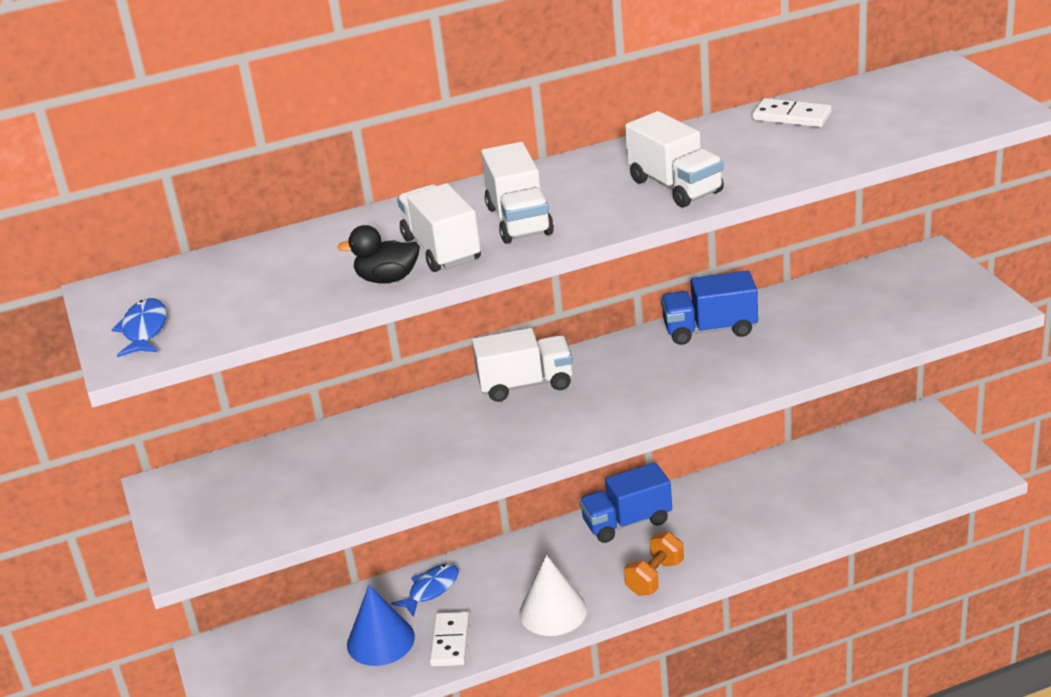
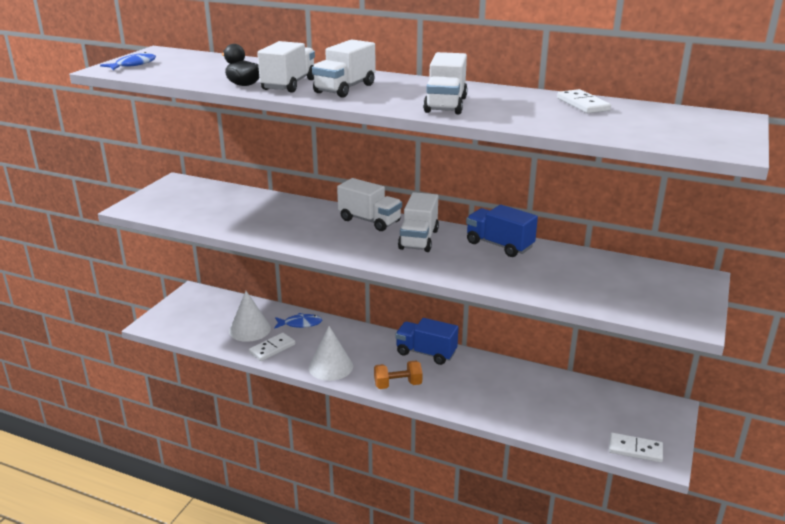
camera: 40 degrees right, 5 degrees down
(380, 640) = (250, 329): blue cone -> white cone
(621, 374) = (419, 239): none -> white truck
(949, 480) = (635, 449): none -> white domino

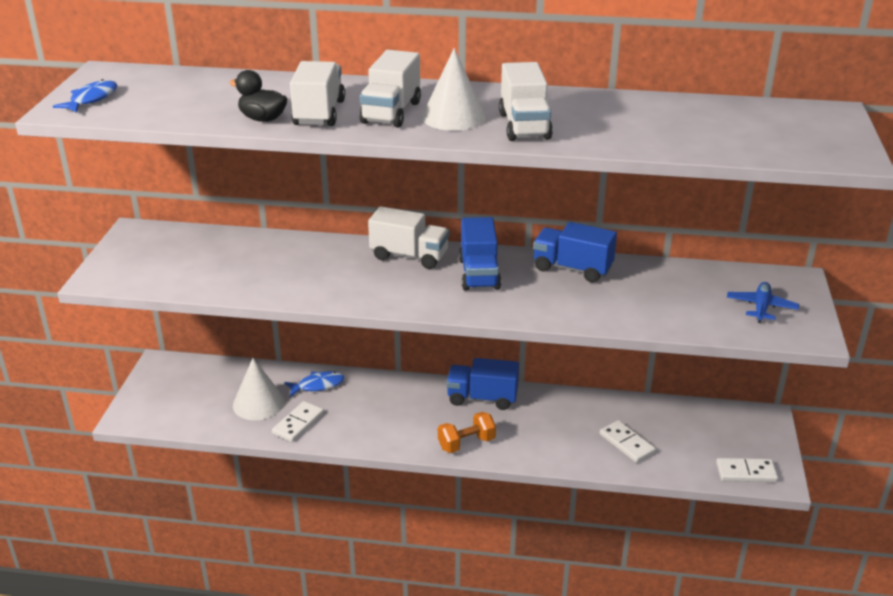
camera: 15 degrees left, 5 degrees up
(331, 367) = (379, 434): white cone -> white cone (453, 117)
(419, 239) = (479, 274): white truck -> blue truck
(583, 104) = (671, 108): white domino -> white domino (627, 443)
(655, 295) = (761, 307): none -> blue plane

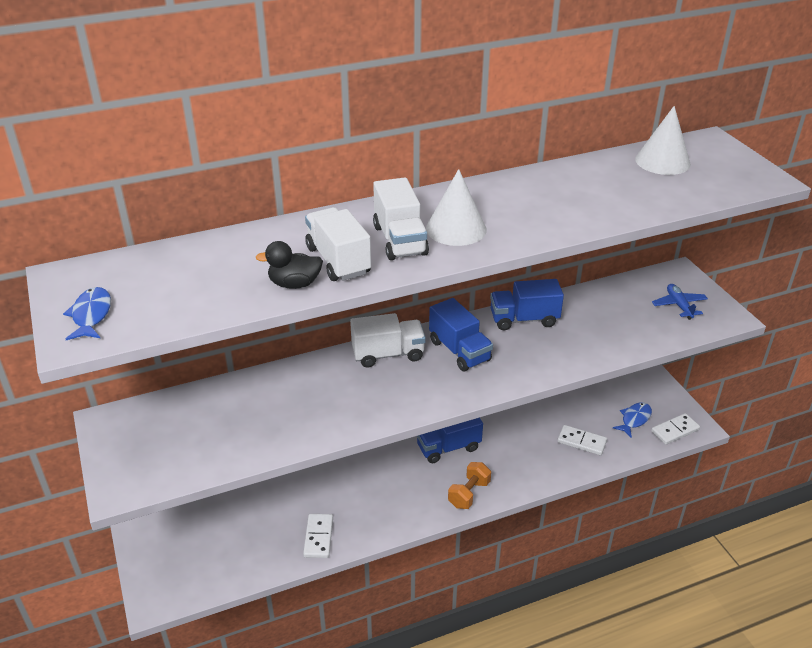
camera: 30 degrees left, 5 degrees up
(258, 403) = (267, 533): white cone -> white cone (662, 161)
(318, 385) = (305, 493): blue fish -> blue fish (634, 419)
(524, 126) = (521, 221): white truck -> none

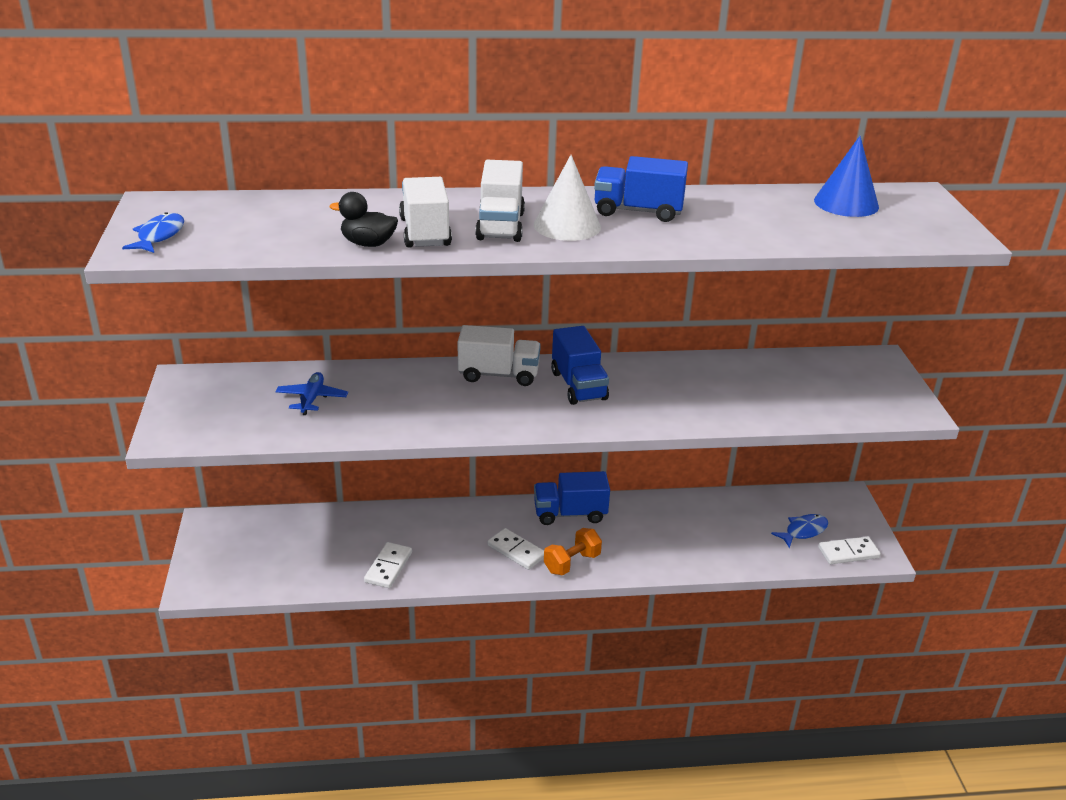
camera: 15 degrees right, 5 degrees down
(524, 319) = (668, 370): blue truck -> blue truck (638, 211)
(582, 441) = (728, 540): white domino -> white domino (516, 551)
(662, 161) = (846, 203): white cone -> blue cone
(679, 305) = (861, 389): blue plane -> blue plane (312, 399)

